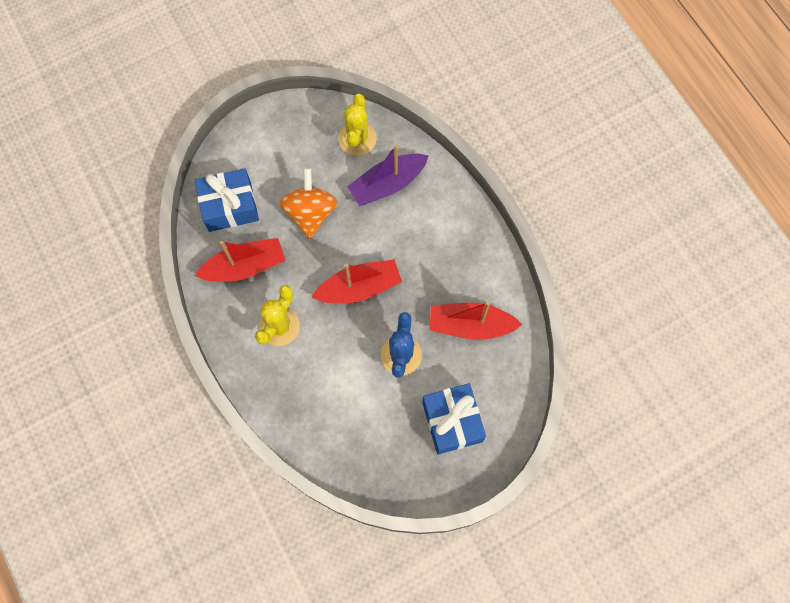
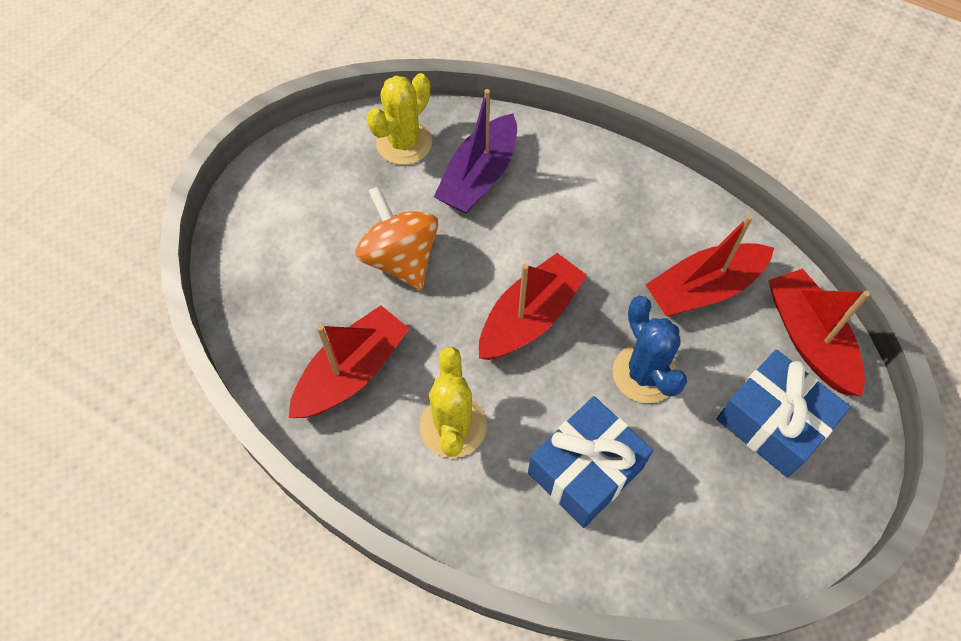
camera: 30 degrees left, 10 degrees down
(230, 206) = (281, 305): blue gift -> blue gift (585, 470)
(357, 138) = (404, 143): yellow cactus -> yellow cactus turned 60 degrees clockwise
(509, 388) = (809, 339): none -> red boat

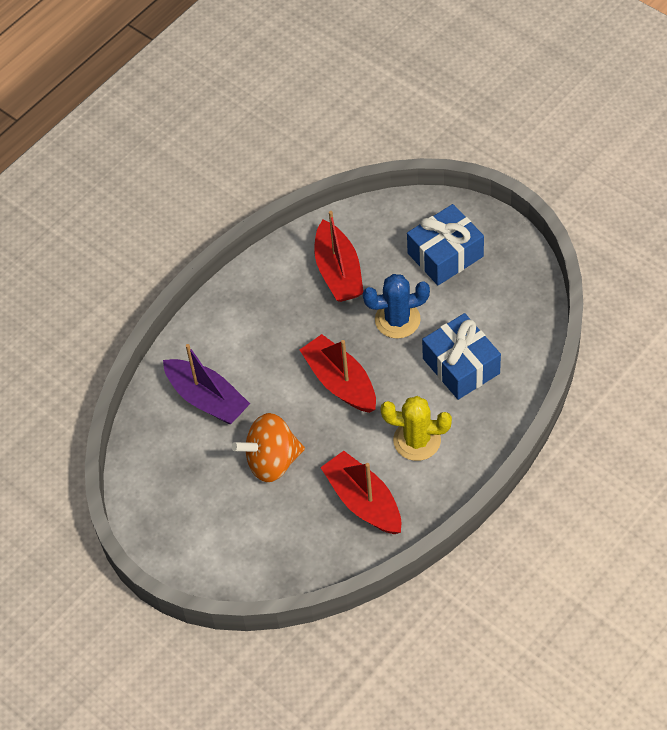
camera: 75 degrees left, 5 degrees down
(404, 143) = (160, 449): yellow cactus -> none
(809, 339) = (389, 220): red boat -> none

